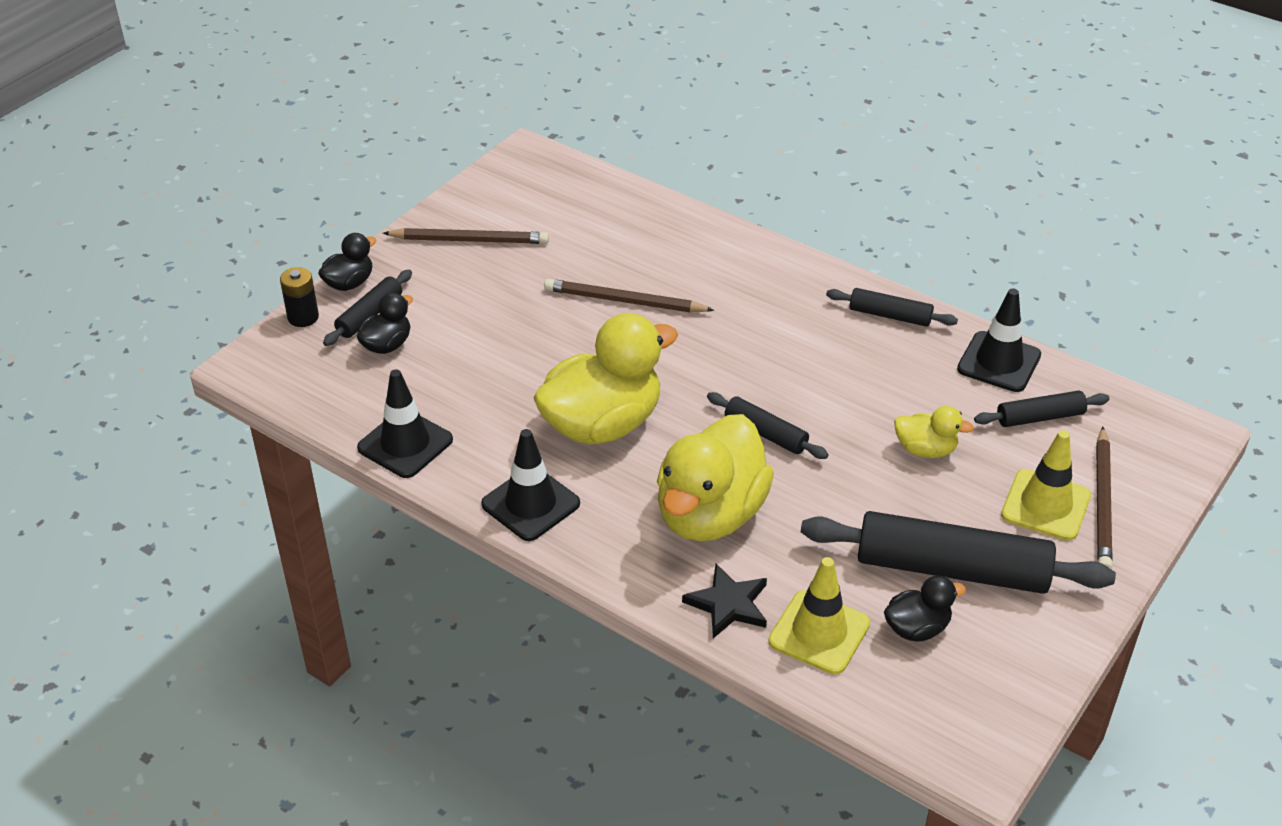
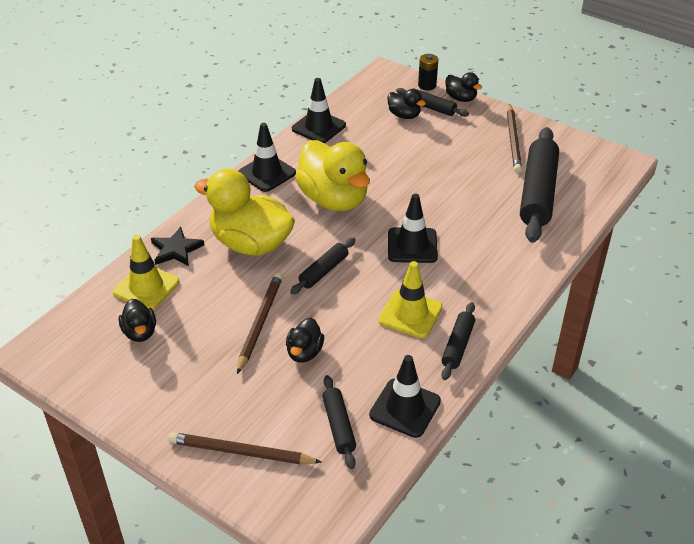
camera: 90 degrees right, 0 degrees up
(624, 301) = (457, 208): brown pencil -> brown pencil (260, 323)
(706, 347) = (412, 245): none -> black traffic cone
(925, 450) = (304, 352): yellow duck -> black duck
(951, 569) = (187, 355): black rolling pin -> black rolling pin (537, 193)
(1045, 505) = (242, 416): yellow traffic cone -> yellow traffic cone (410, 314)

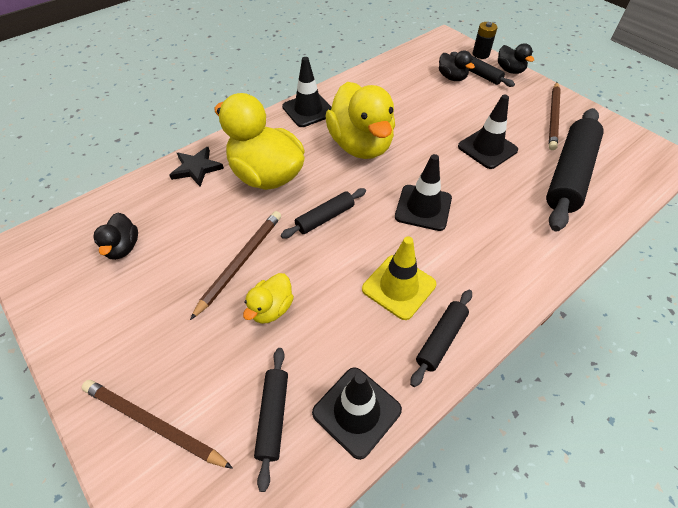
camera: 15 degrees right, 10 degrees up
(146, 287) = (152, 201): yellow traffic cone -> none
(304, 352) = (271, 308): black duck -> yellow duck
(318, 127) = (370, 76): black traffic cone -> black traffic cone (487, 148)

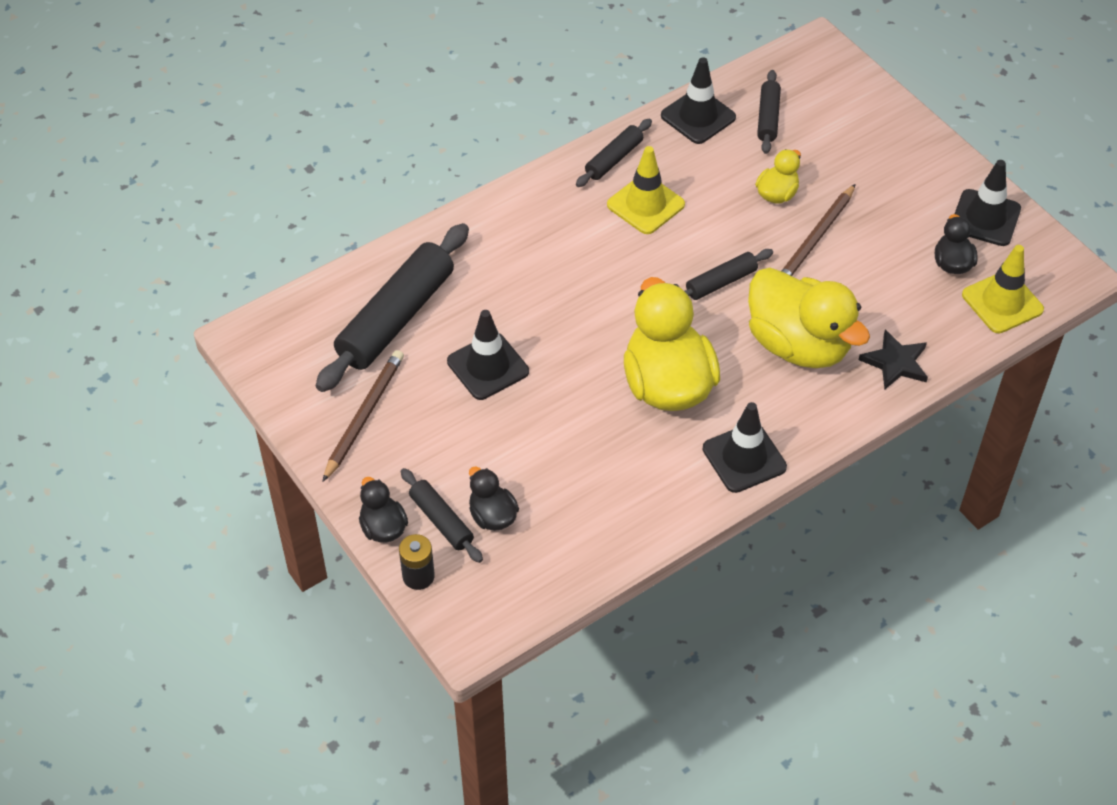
camera: 175 degrees left, 0 degrees up
(95, 217) = (1002, 302): none -> yellow traffic cone
(153, 424) = (867, 119): brown pencil -> none
(423, 208) = (600, 287): black traffic cone -> black traffic cone (985, 218)

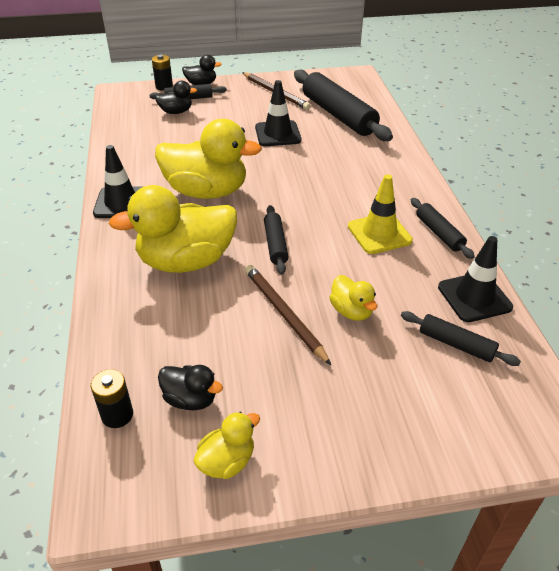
camera: 115 degrees right, 10 degrees down
(895, 362) = (123, 307): black star -> none
(985, 218) = (227, 461): black traffic cone -> yellow duck
(1002, 302) = (117, 415): yellow traffic cone -> black battery

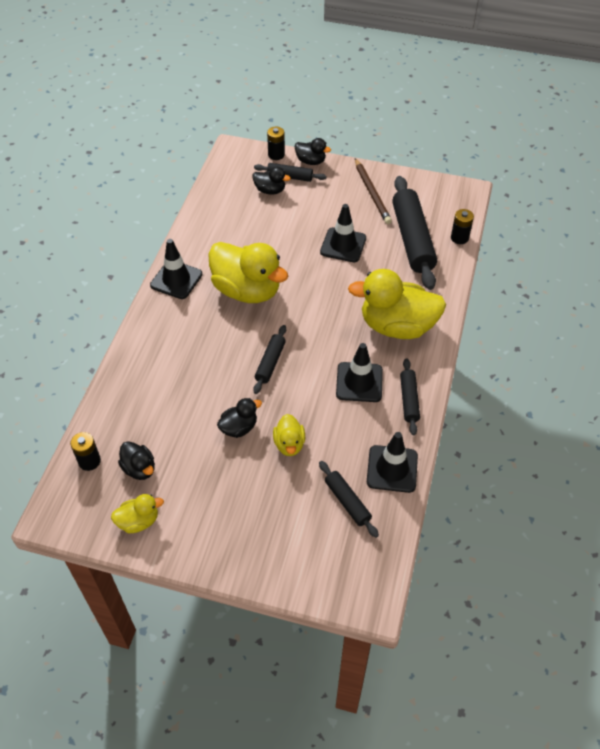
camera: 25 degrees right, 10 degrees up
(186, 261) = (195, 354): yellow duck -> yellow duck (397, 326)
(284, 314) = (239, 428): brown pencil -> black duck
(378, 105) = (459, 238): none -> black battery
(379, 233) = (359, 382): yellow traffic cone -> black traffic cone

